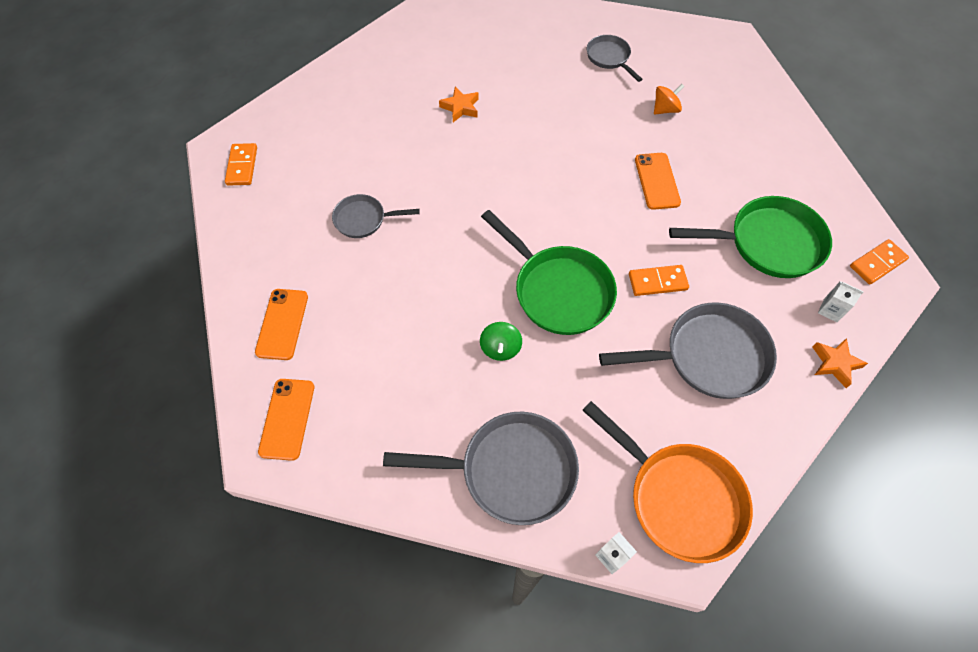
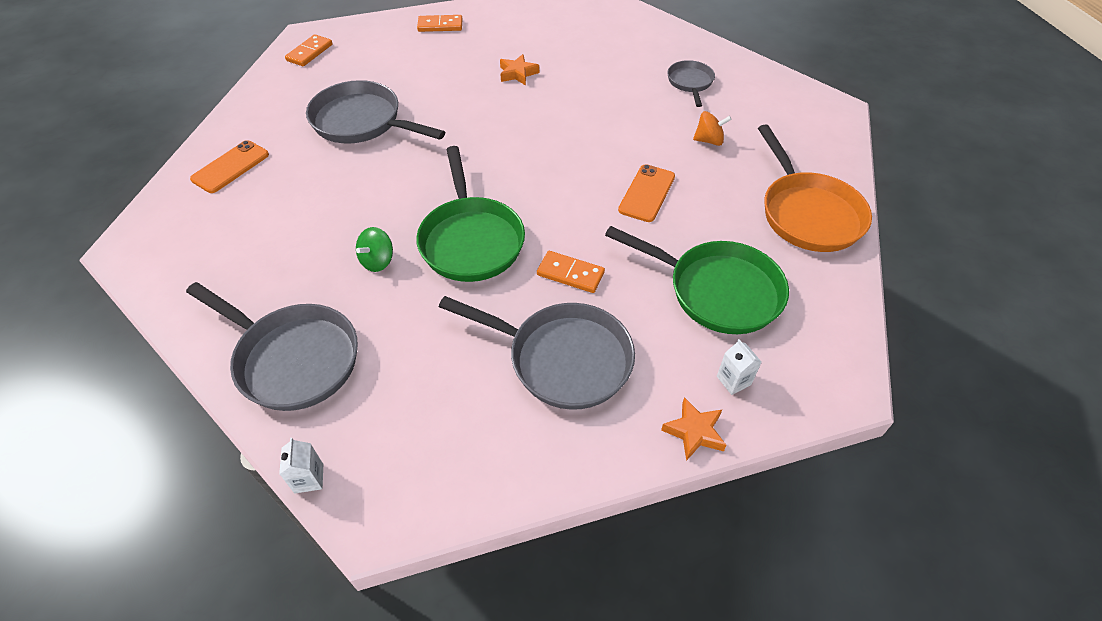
camera: 30 degrees right, 10 degrees down
(287, 419) = (167, 233): orange phone -> none
(363, 219) = (362, 122): grey pan -> grey pan, size x1.80
(679, 498) = (418, 465): orange pan -> orange pan (807, 213)
(877, 263) = (830, 363): orange domino -> orange domino (440, 26)

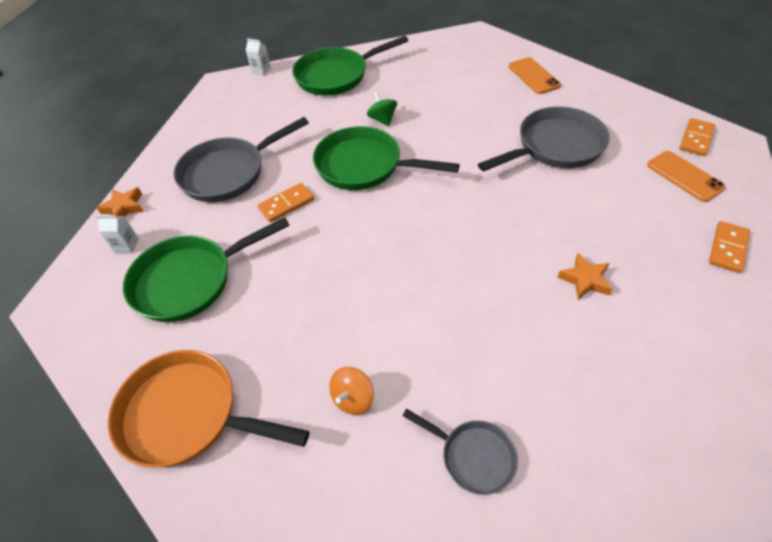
camera: 125 degrees right, 0 degrees up
(293, 359) = (336, 76): grey pan -> green pan
(310, 52) = (696, 139): orange domino -> orange domino turned 60 degrees clockwise
(647, 193) = (324, 294): orange phone -> orange phone (684, 176)

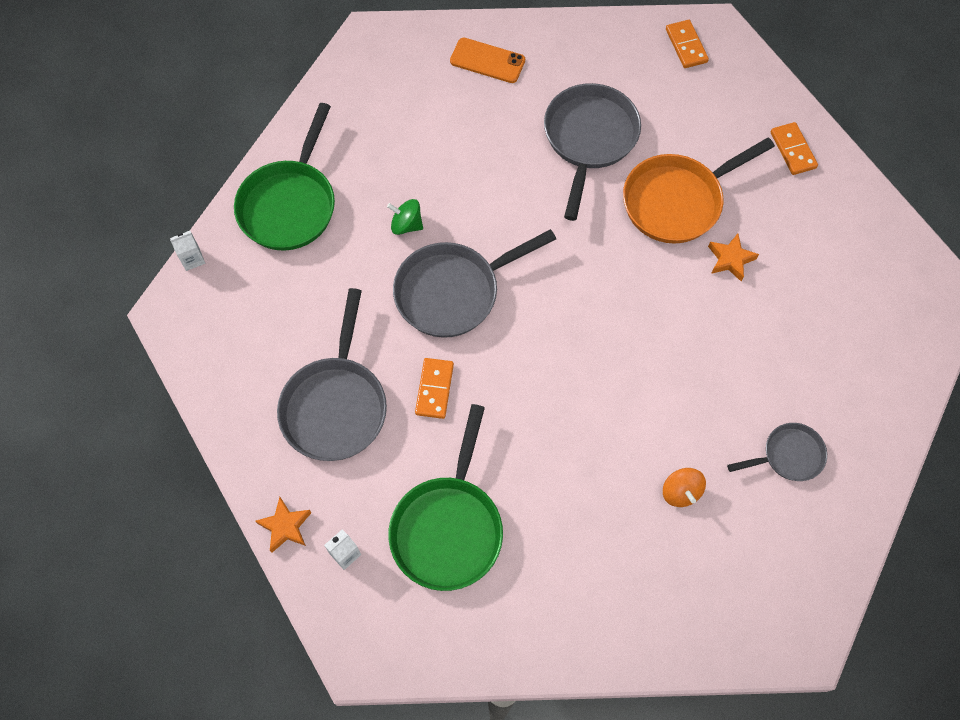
camera: 50 degrees left, 15 degrees up
(187, 414) = (588, 613): orange pan -> orange pan (677, 201)
(364, 166) = (453, 292): green pan -> grey pan
(684, 176) = (711, 97): orange phone -> none

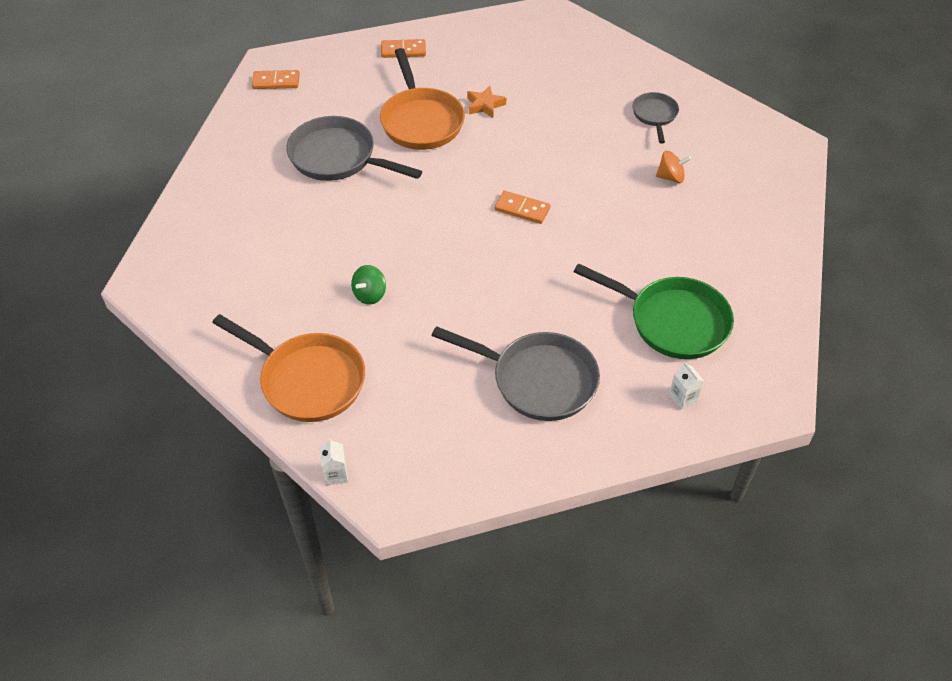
camera: 75 degrees left, 15 degrees down
(285, 526) = (648, 439): orange star -> none
(290, 204) = (307, 380): green pan -> orange pan
(434, 389) = (542, 306): orange domino -> orange domino (522, 209)
(453, 292) = (451, 275): grey pan -> none
(487, 61) = (220, 204): orange phone -> none

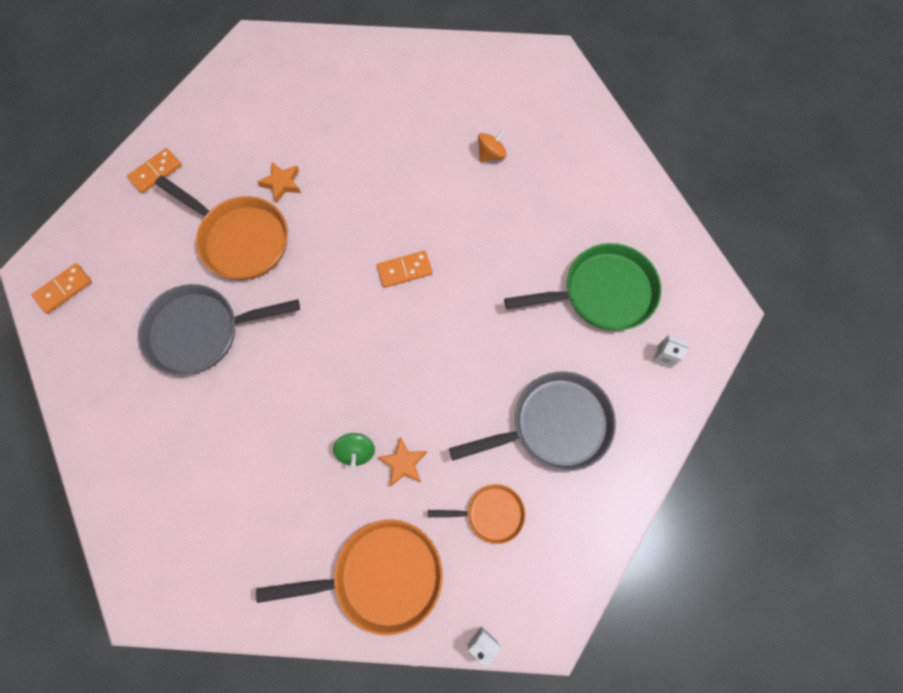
camera: 40 degrees left, 20 degrees up
(396, 324) = (403, 463): none -> orange star
(427, 400) = (490, 514): none -> orange pan
(655, 115) = (429, 100): grey pan -> none

